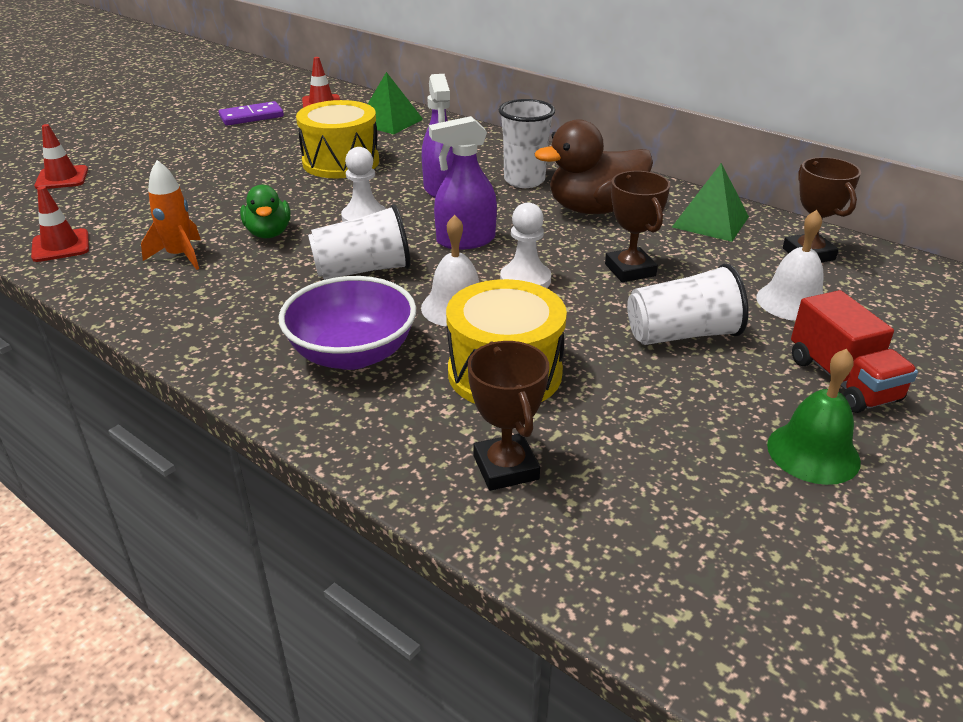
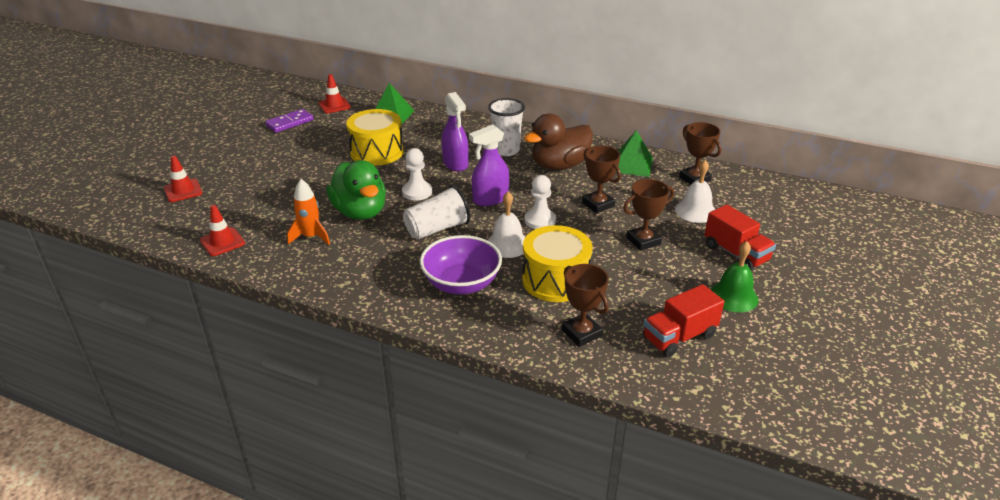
camera: 15 degrees left, 0 degrees up
(268, 233) = (360, 212): green duck -> green duck, size x1.70
(681, 508) = (679, 337): none -> red truck
(682, 334) = (643, 241): white cup -> brown trophy

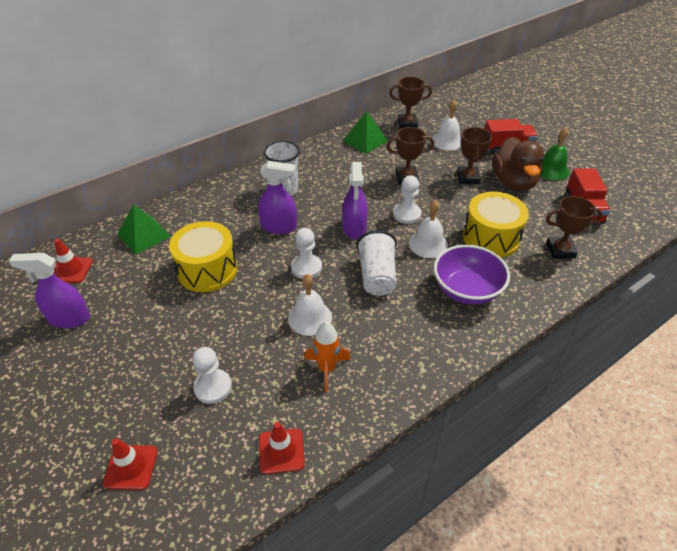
camera: 60 degrees left, 10 degrees up
(263, 195) = (213, 387): none -> white pawn
(290, 123) = (69, 318): purple domino -> purple spray bottle
(360, 212) = (310, 318): green duck -> white bell
(559, 165) = (335, 173): brown duck -> brown duck (513, 183)

